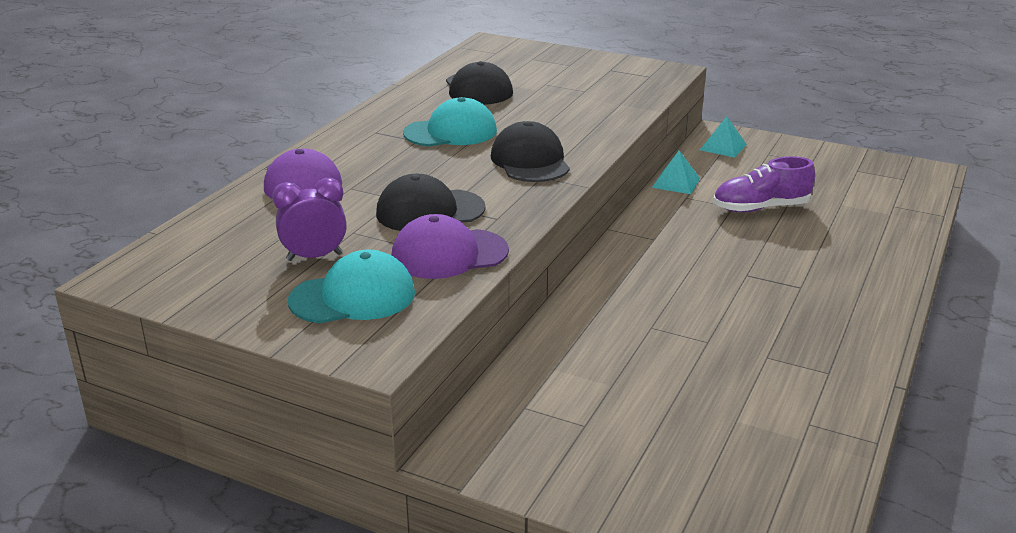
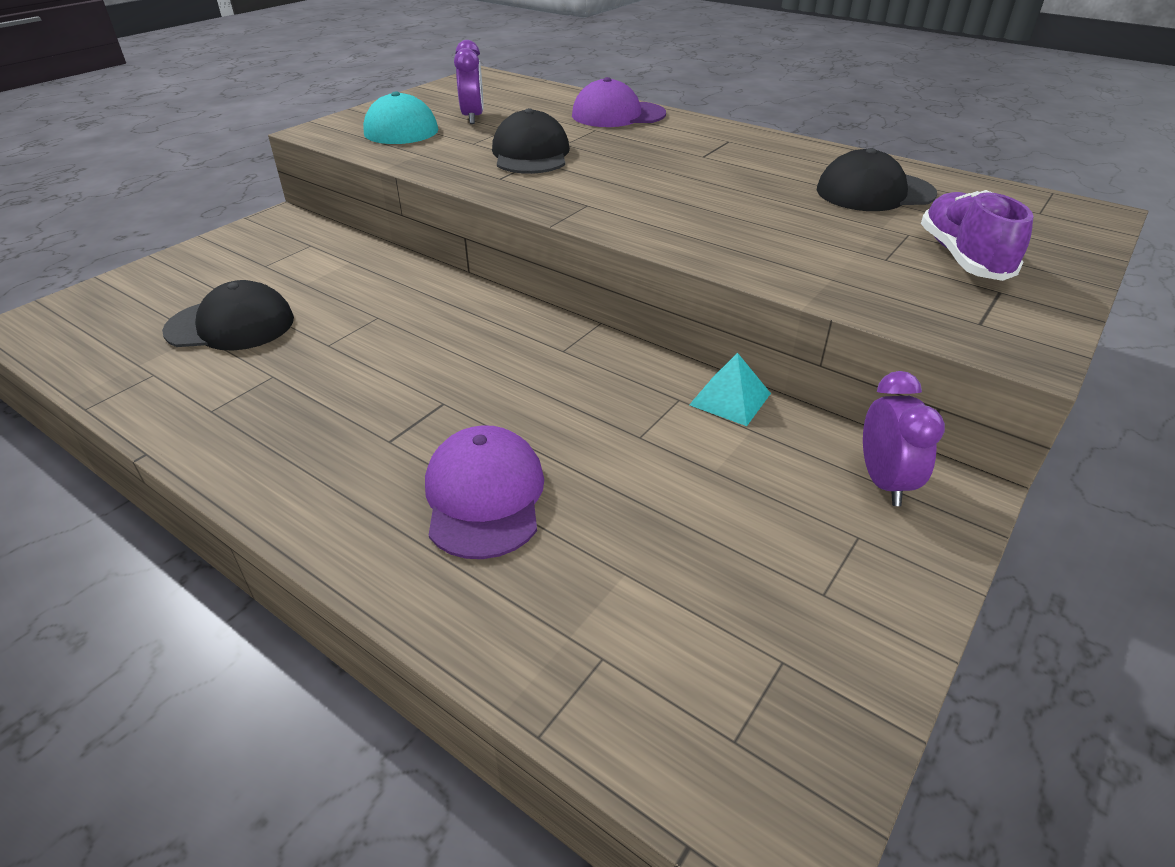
camera: 100 degrees right, 10 degrees up
(449, 254) = (443, 157): purple cap -> purple cap (484, 496)
(451, 132) = (725, 171): turquoise cap -> none
(530, 161) = (632, 202): black cap -> black cap (231, 325)
(723, 147) = (883, 482): turquoise pyramid -> purple clock
(760, 208) = (628, 465): purple shoe -> purple shoe (962, 257)

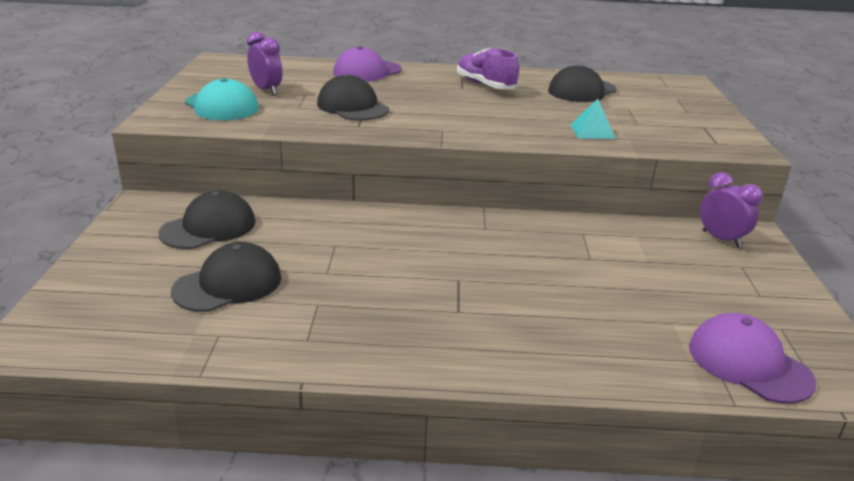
camera: 35 degrees left, 10 degrees down
(296, 260) = (208, 227): none -> black cap
(484, 496) = (556, 317): purple cap -> purple cap (749, 363)
(730, 399) = (607, 225): turquoise pyramid -> turquoise pyramid (592, 131)
(962, 257) = (667, 115): purple shoe -> purple shoe (485, 85)

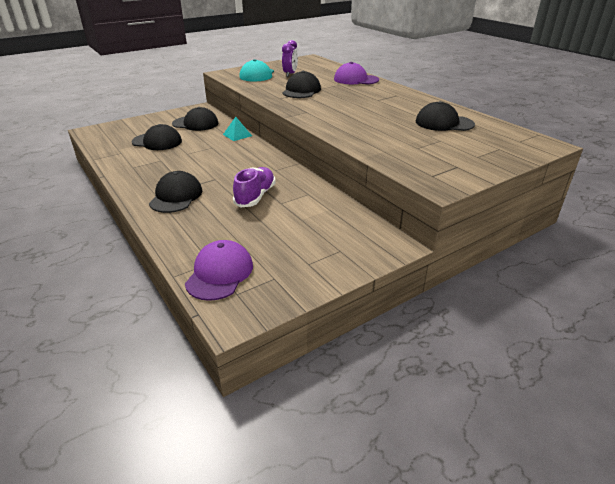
camera: 55 degrees right, 5 degrees up
(482, 330) = (176, 196): none -> black cap
(485, 85) = (394, 102): purple shoe -> purple shoe (255, 196)
(592, 131) = (376, 140): turquoise pyramid -> turquoise pyramid (237, 135)
(721, 239) = (369, 236): purple clock -> none

